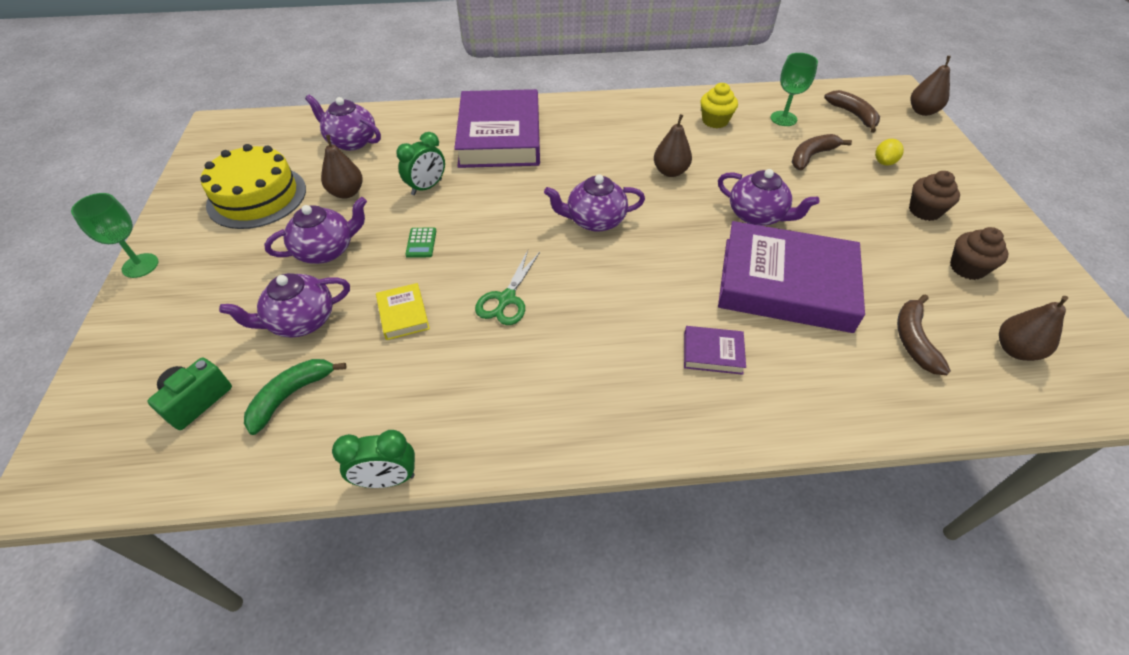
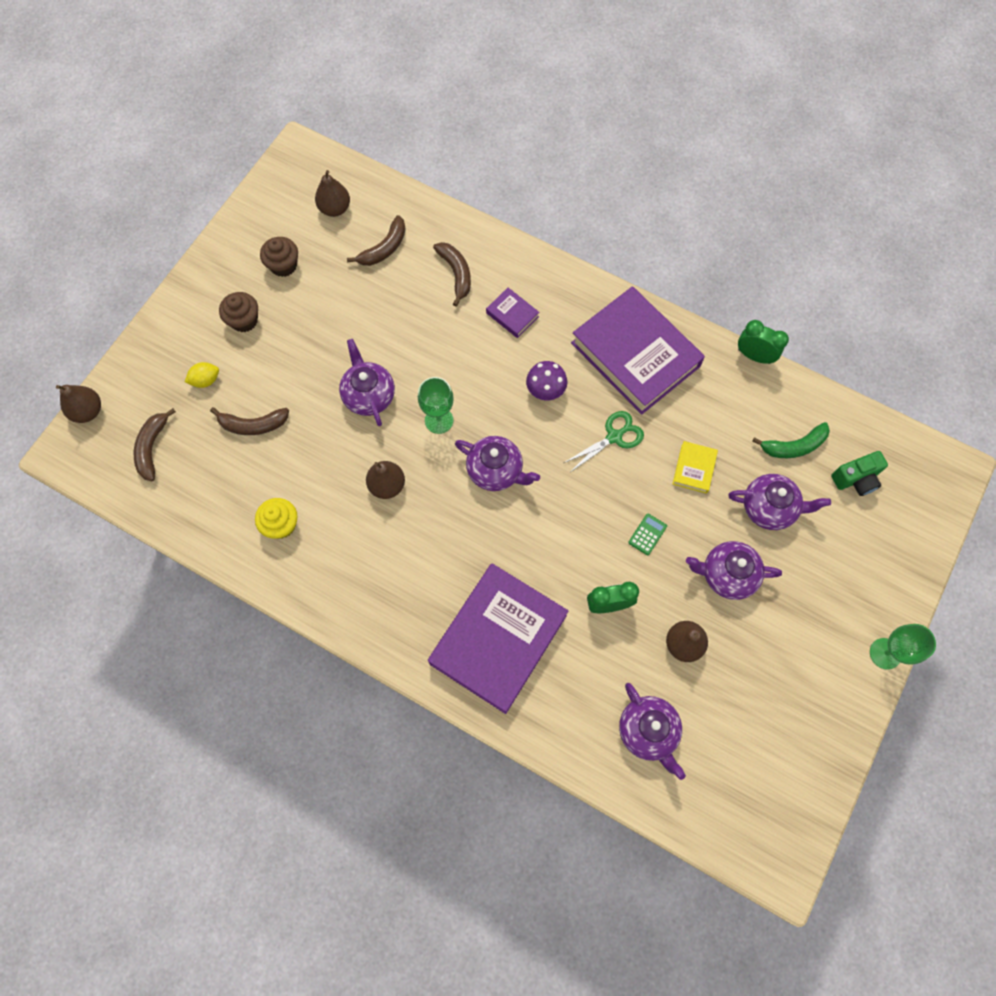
camera: 145 degrees left, 20 degrees up
(257, 197) = (767, 692): yellow cake -> none
(609, 302) = (545, 390): none -> purple mushroom
(783, 118) = (218, 485): green goblet -> green goblet (439, 420)
(786, 283) = (415, 329): purple book -> purple book (635, 355)
(815, 360) = (456, 274): none -> brown banana

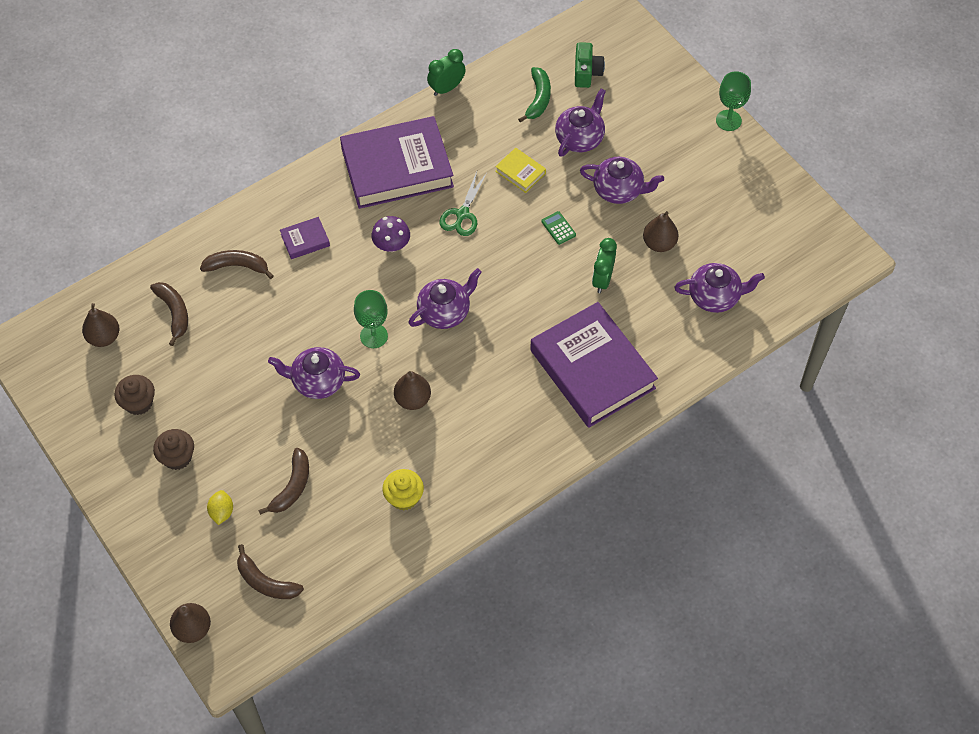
camera: 65 degrees left, 10 degrees down
(614, 437) = (462, 214): green scissors -> green scissors turned 150 degrees counterclockwise
(727, 574) = (619, 190): purple teapot -> purple teapot turned 105 degrees counterclockwise

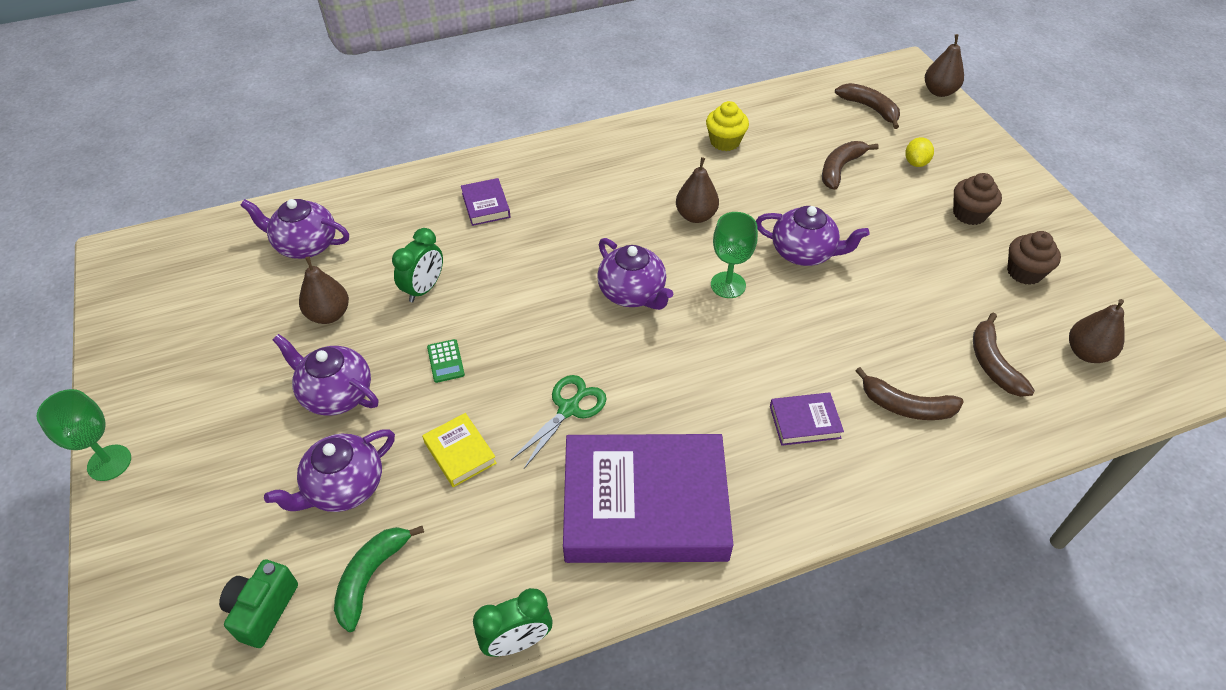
camera: 165 degrees left, 10 degrees down
(391, 245) = (681, 388): purple mushroom -> none
(445, 312) = (632, 293): purple teapot -> purple teapot turned 105 degrees counterclockwise
(592, 369) = (485, 205): purple book -> purple book, size x0.41

